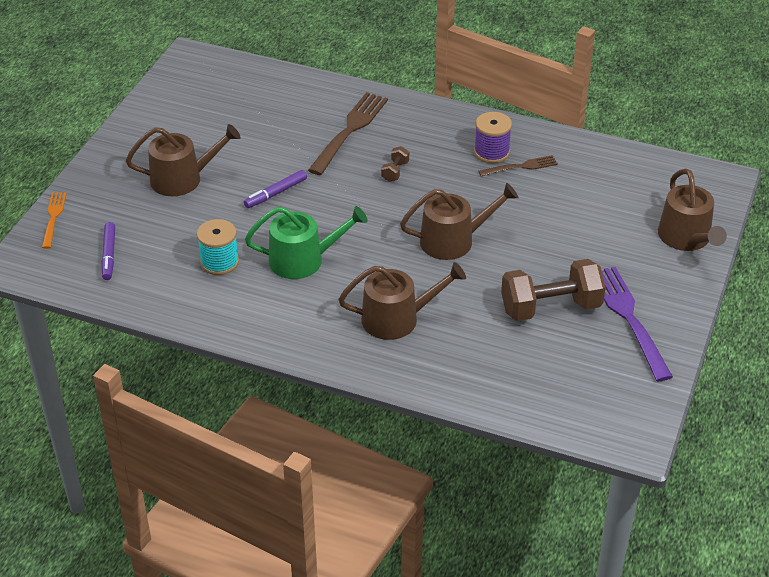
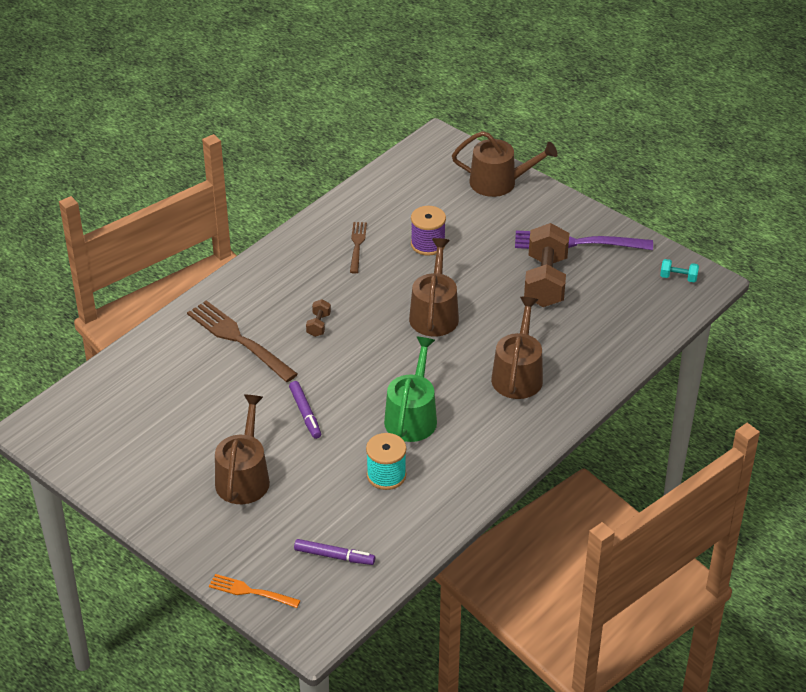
camera: 70 degrees left, 0 degrees up
(395, 171) = (318, 325): brown dumbbell -> brown dumbbell turned 60 degrees clockwise
(491, 152) = (326, 257): purple spool -> purple spool (428, 244)
(625, 413) = (678, 278): none -> turquoise dumbbell

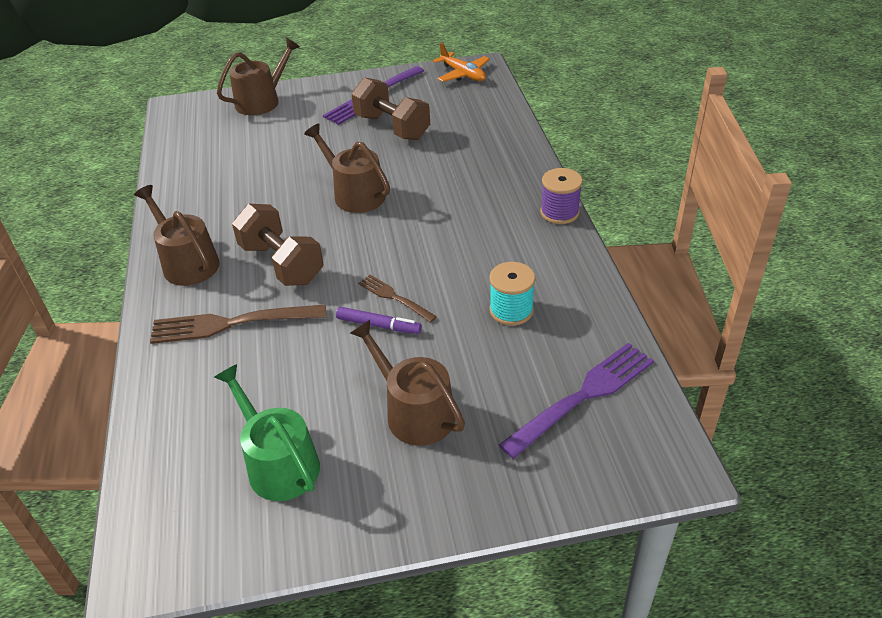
camera: 50 degrees left, 0 degrees up
(251, 591) = (579, 488): orange fork -> none
(318, 325) = (281, 263): brown dumbbell -> brown dumbbell, size x2.30
(334, 556) = (583, 396): purple marker -> purple fork
(357, 245) = (222, 197): brown fork -> brown fork (394, 297)
(412, 416) = (457, 261): green watering can -> green watering can (278, 463)
(428, 244) = (275, 162): purple spool -> purple spool (559, 212)
(518, 375) = (474, 184): brown watering can -> brown watering can (187, 262)
(678, 278) = (463, 74): turquoise dumbbell -> orange plane

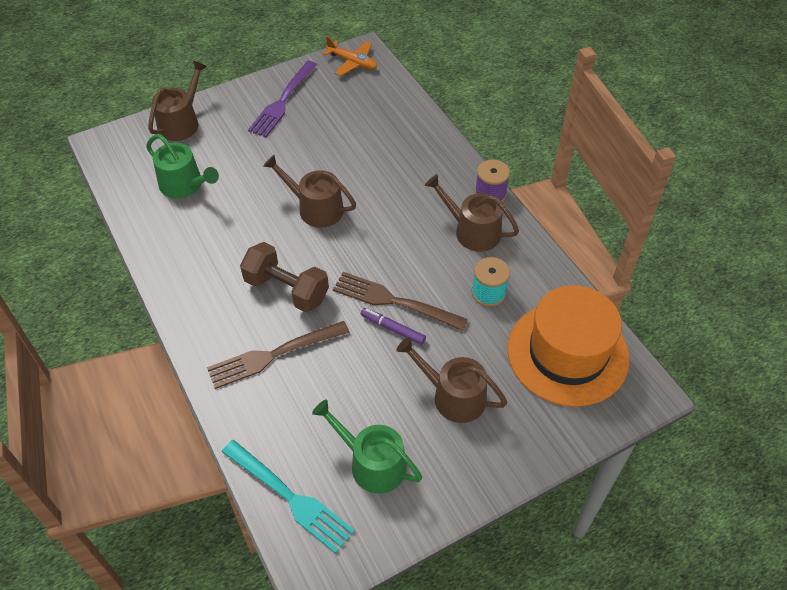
camera: 20 degrees left, 10 degrees up
(164, 477) = (290, 497): none -> turquoise fork
(187, 262) = (204, 306): brown watering can -> brown watering can (472, 231)
(233, 153) = (184, 185): none -> green watering can
(378, 325) = (393, 329): purple marker -> purple marker turned 150 degrees counterclockwise
(392, 127) = (315, 132): brown dumbbell -> none
(394, 297) = (394, 301): brown fork -> brown fork, size x1.78
(583, 396) = (567, 353): purple fork -> orange hat

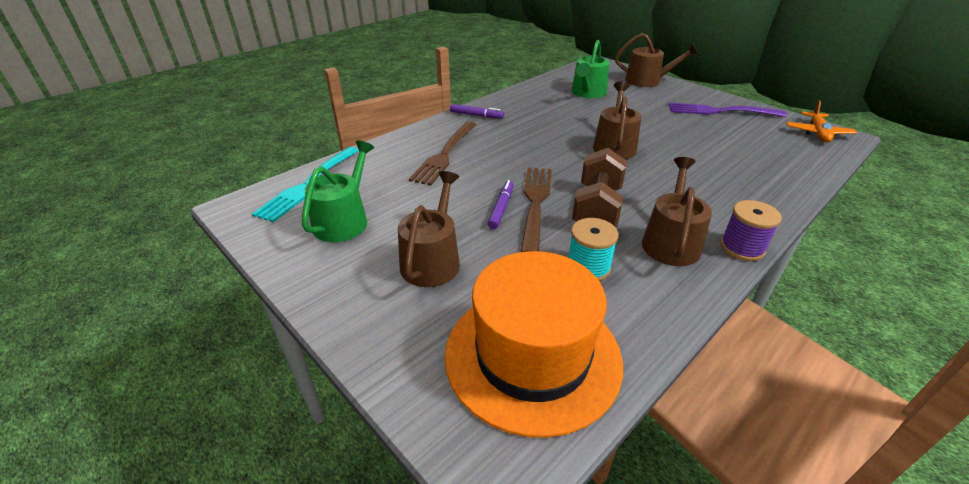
camera: 75 degrees right, 15 degrees down
(191, 306) = (476, 115): none -> purple marker
(274, 355) = (445, 154): brown fork -> brown fork turned 120 degrees counterclockwise
(286, 290) = (514, 148): brown dumbbell -> brown dumbbell (596, 209)

